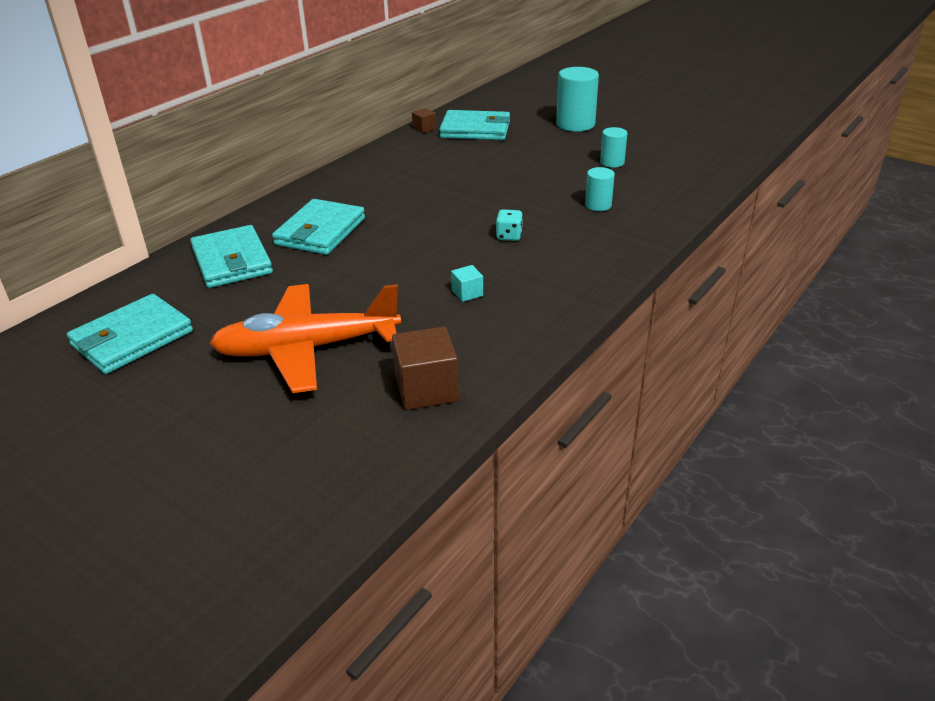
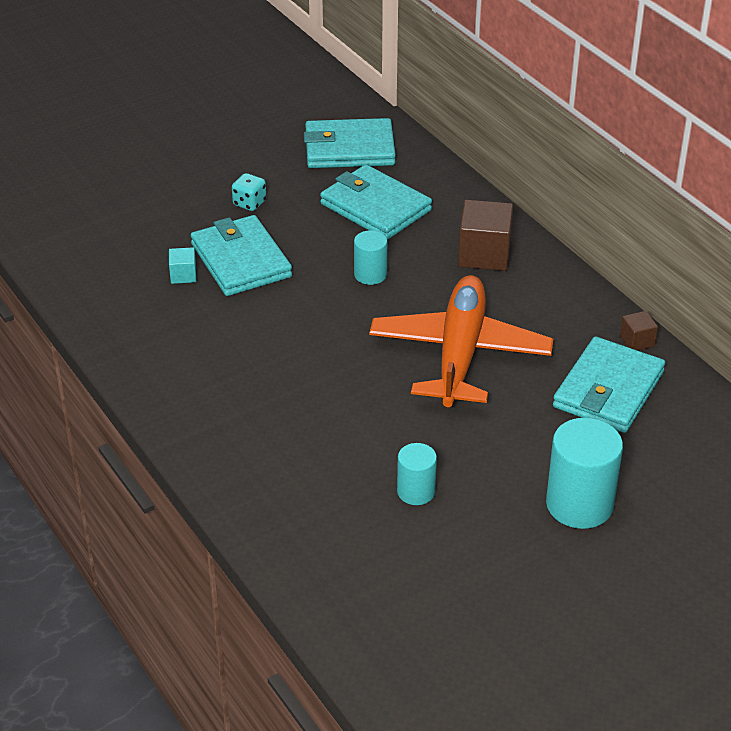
camera: 110 degrees right, 5 degrees up
(132, 338) = (253, 92): turquoise wallet -> turquoise wallet (241, 260)
(307, 349) = (168, 171): orange plane -> orange plane (459, 353)
(426, 389) = (63, 221): brown cube -> brown cube (484, 254)
(509, 236) = (274, 333): turquoise dice -> turquoise dice (249, 203)
(598, 205) = (299, 429): turquoise cylinder -> turquoise cylinder (370, 275)

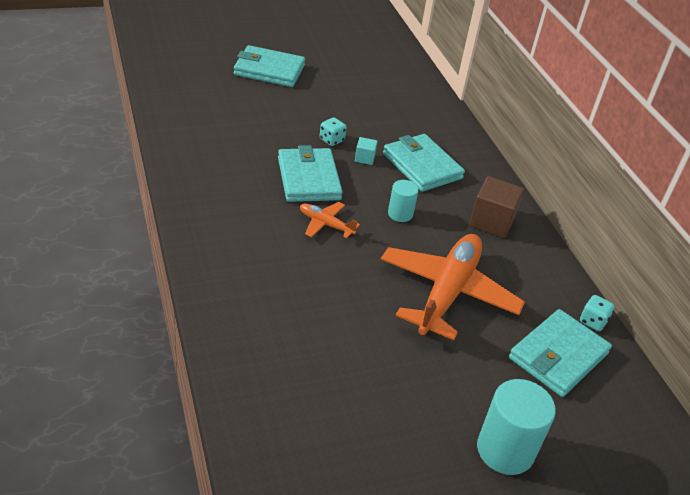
camera: 10 degrees right, 0 degrees up
(183, 275) = (262, 178): turquoise cube -> turquoise cube (364, 158)
(285, 311) = (325, 224): none -> orange plane
(349, 148) = (418, 121): turquoise wallet -> turquoise wallet (269, 70)
(416, 491) = (372, 398): turquoise cylinder -> none
(637, 341) = (593, 321): brown cube -> turquoise dice

